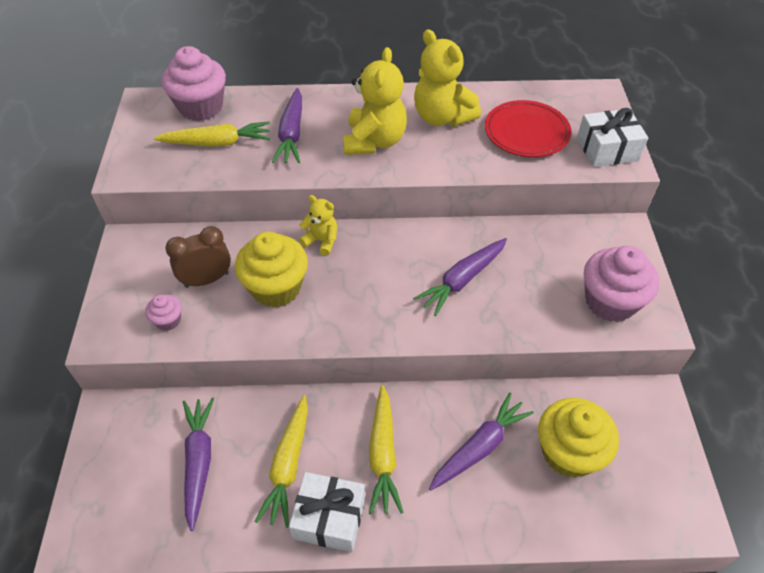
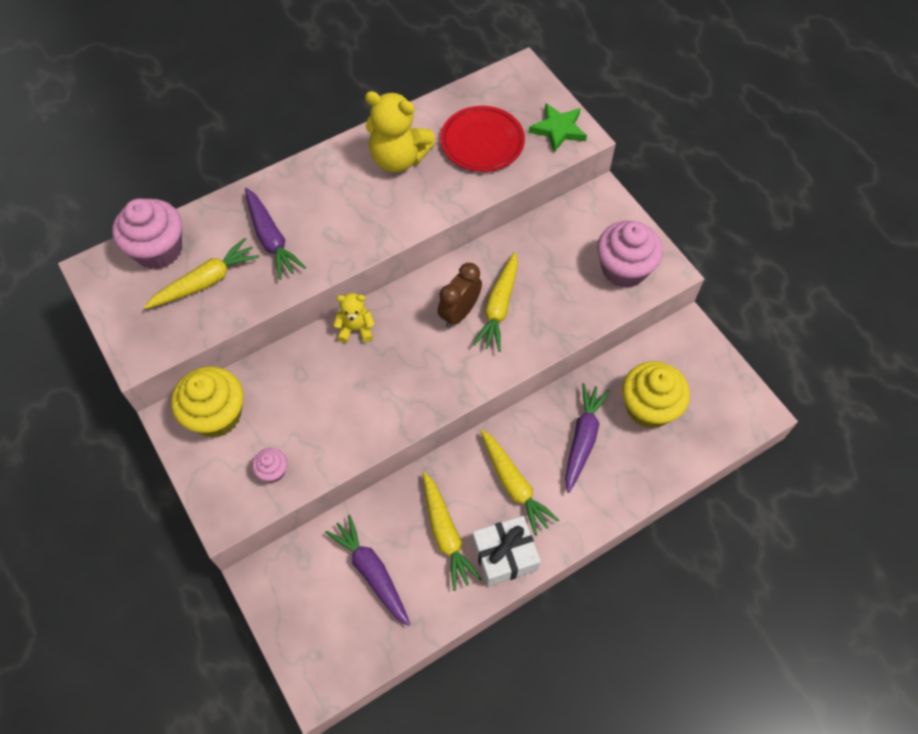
camera: 30 degrees left, 10 degrees up
(207, 280) = (279, 417): brown clock -> brown clock (459, 313)
(276, 287) = (346, 393): yellow cupcake -> yellow cupcake (216, 415)
(374, 141) = (354, 212): yellow teddy bear -> none
(462, 280) = (499, 307): purple carrot -> yellow carrot
(607, 149) = (558, 129): white gift -> green star

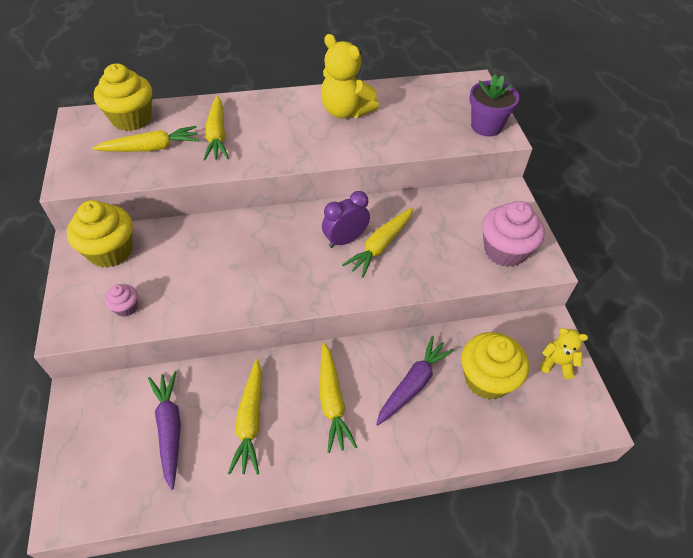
camera: 20 degrees right, 10 degrees down
(158, 250) = (131, 119): pink cupcake -> yellow cupcake
(271, 239) = (217, 135): purple carrot -> yellow carrot
(356, 329) = (255, 225): yellow teddy bear -> yellow teddy bear (556, 363)
(459, 313) = (345, 240): brown clock -> purple clock
(482, 142) = (418, 118): red plate -> none
(504, 555) = (293, 461): white gift -> none
(558, 129) = (486, 126): green star -> purple flower pot

